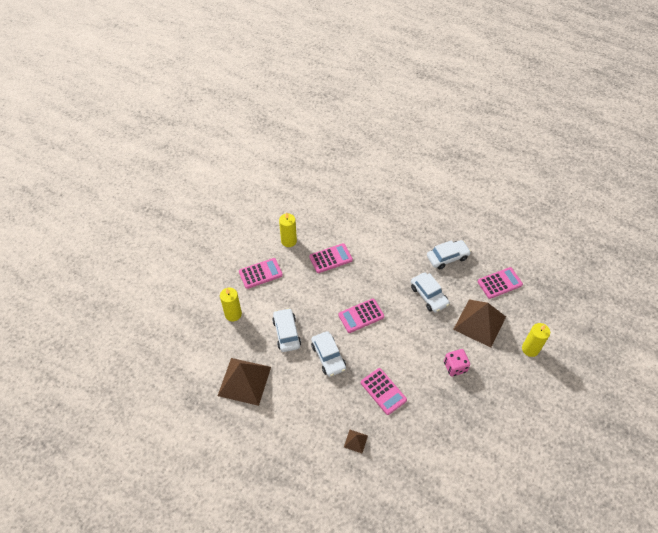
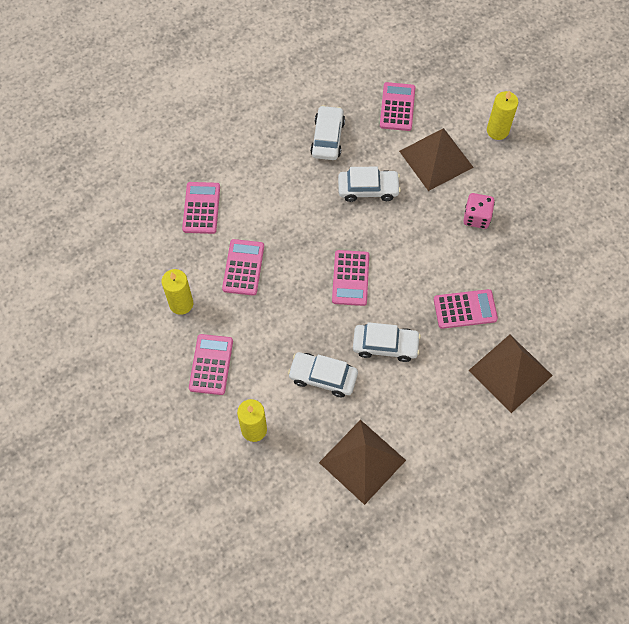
camera: 60 degrees left, 10 degrees up
(354, 220) = (201, 208): none -> pink calculator
(355, 441) = (510, 372): brown pyramid -> brown pyramid, size x2.31

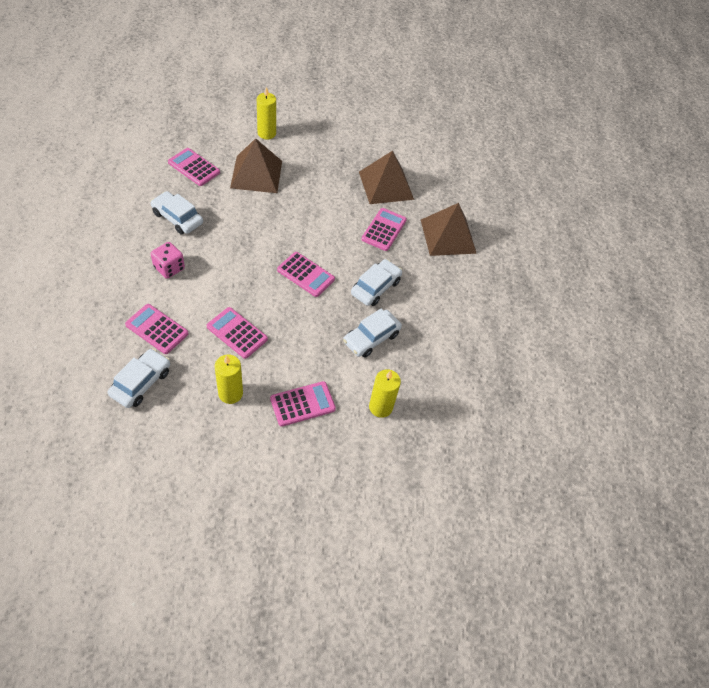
camera: 65 degrees left, 10 degrees down
(211, 364) = (302, 404): pink calculator -> pink calculator turned 120 degrees clockwise
(362, 461) = (454, 354): brown pyramid -> brown pyramid (386, 185)
(368, 189) = (243, 222): white car -> white car (141, 383)
(476, 217) = (321, 182): pink dice -> pink dice (169, 268)

